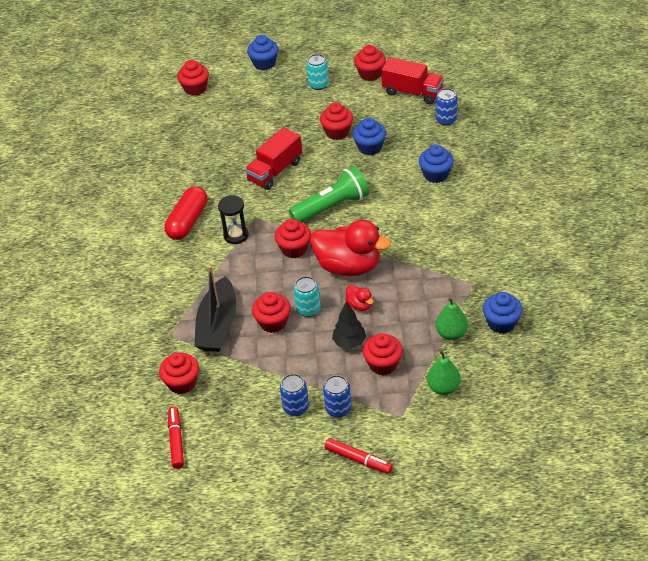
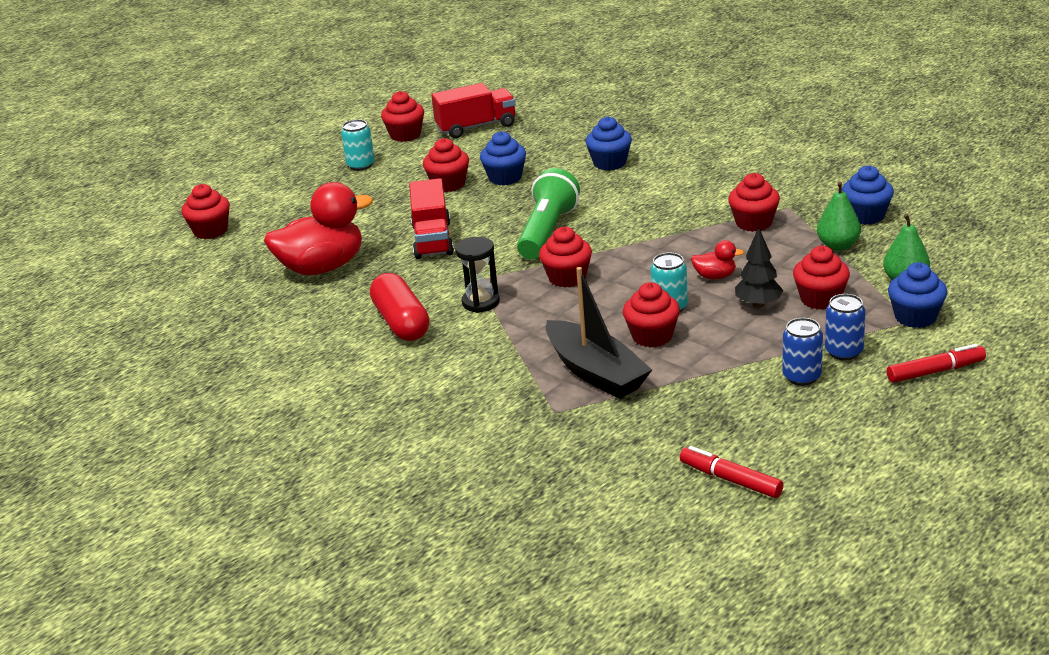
camera: 45 degrees left, 15 degrees down
(182, 383) = (645, 435): red cupcake -> red cupcake (754, 223)
(264, 63) = (264, 179): blue cupcake -> blue cupcake (915, 317)
(348, 266) = (649, 259): red duck -> red duck (322, 267)
(446, 120) = (547, 128): blue can -> none

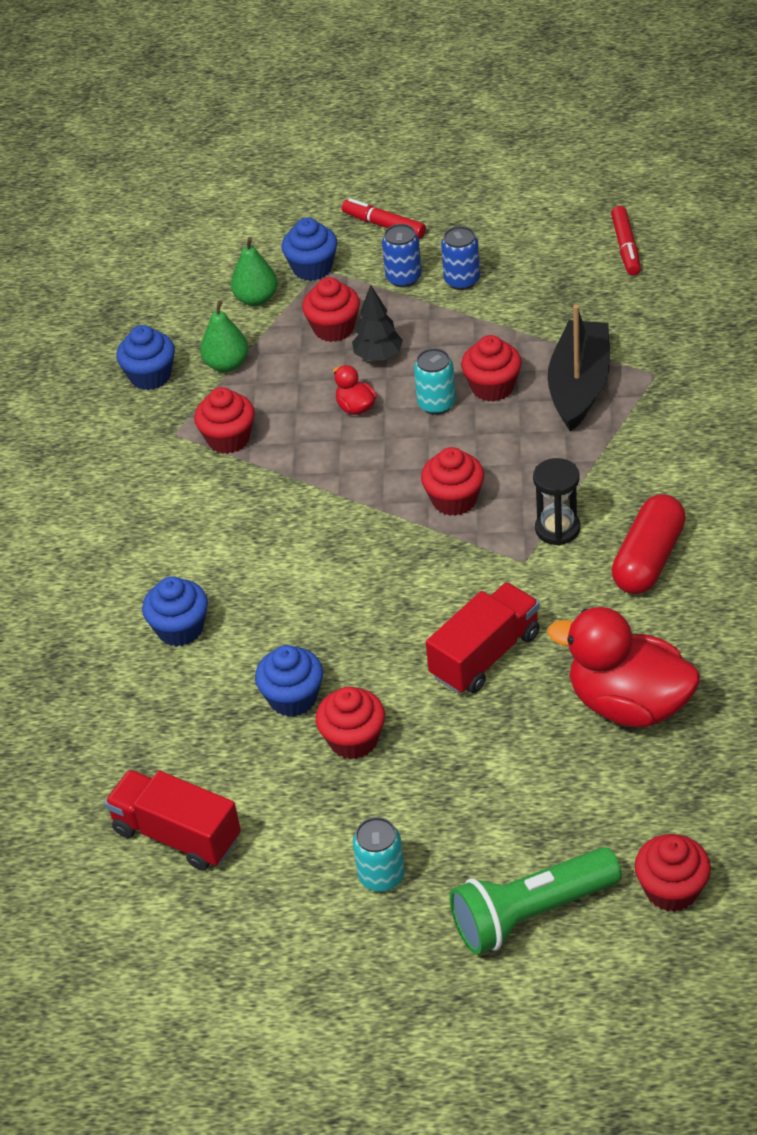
camera: 130 degrees left, 15 degrees up
(405, 135) = (259, 899): red cupcake -> none
(547, 232) = (382, 574): green flashlight -> green flashlight (531, 913)

